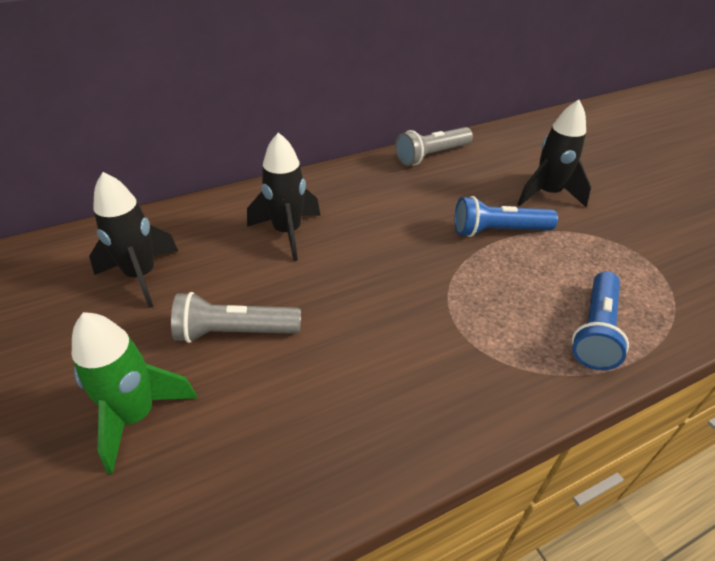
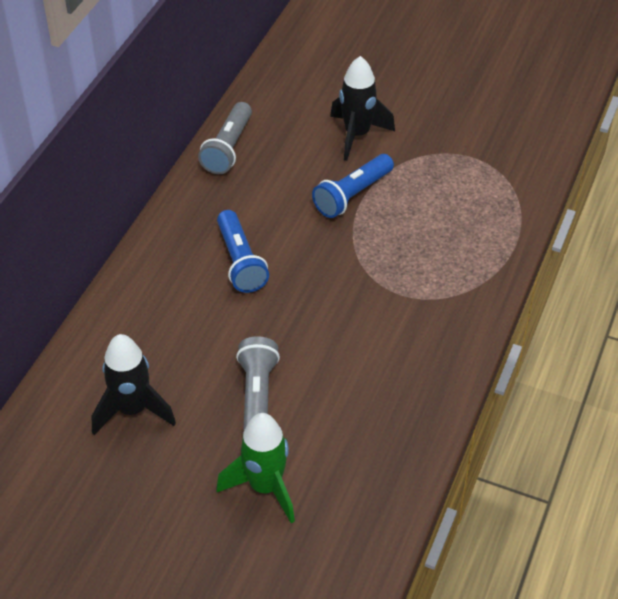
camera: 40 degrees left, 5 degrees up
(234, 332) = (257, 397): grey flashlight -> grey flashlight turned 135 degrees clockwise
(287, 232) = (197, 300): black rocket -> none
(595, 331) = (479, 237): blue flashlight -> blue flashlight (240, 262)

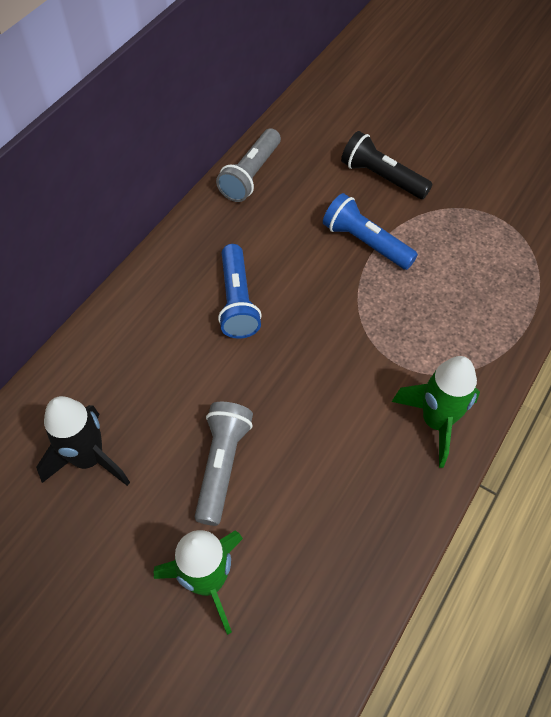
camera: 10 degrees right, 10 degrees up
(352, 195) = (365, 242): blue flashlight -> blue flashlight turned 75 degrees clockwise
(357, 135) = (382, 177): black rocket -> black flashlight
(443, 336) = (436, 422): none -> green rocket

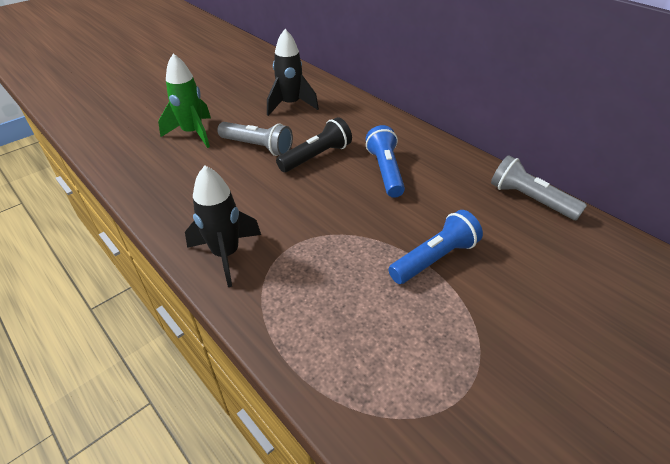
camera: 105 degrees right, 15 degrees down
(237, 301) = (385, 171): blue flashlight -> blue flashlight turned 75 degrees clockwise
(382, 177) = (531, 296): black flashlight -> black flashlight (316, 157)
(436, 422) = (226, 254): green rocket -> black rocket

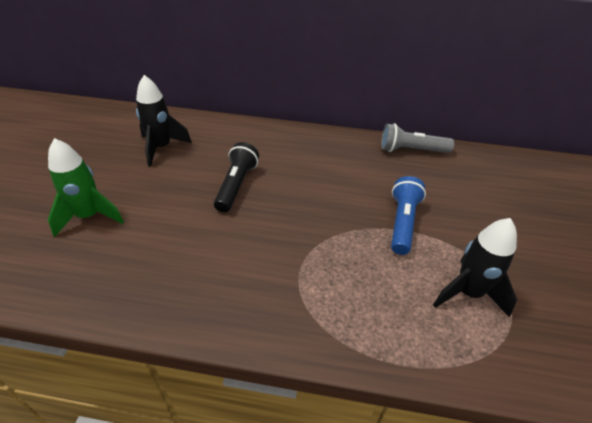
camera: 40 degrees left, 0 degrees up
(226, 254) = (255, 311): black rocket -> black rocket (468, 293)
(257, 147) = (174, 200): grey flashlight -> none
(385, 171) = (302, 172): blue flashlight -> none

